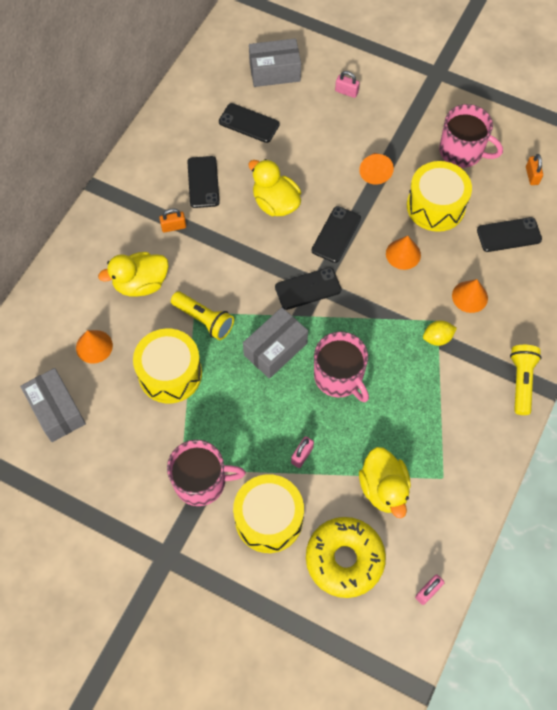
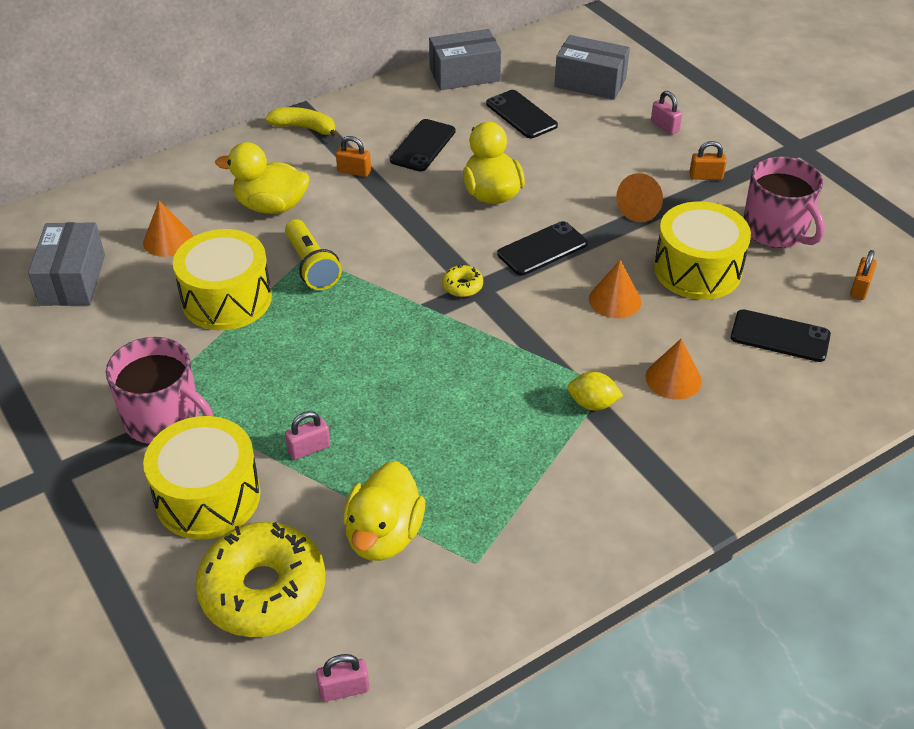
camera: 30 degrees right, 20 degrees down
(112, 203) = (305, 128): none -> yellow banana
(275, 349) = (371, 327): grey box -> grey box (464, 75)
(308, 288) = (462, 286): black phone -> yellow donut
(339, 377) = (427, 389): pink mug -> none
(396, 125) = (706, 176): none -> orange padlock
(521, 381) = (678, 503): yellow flashlight -> none

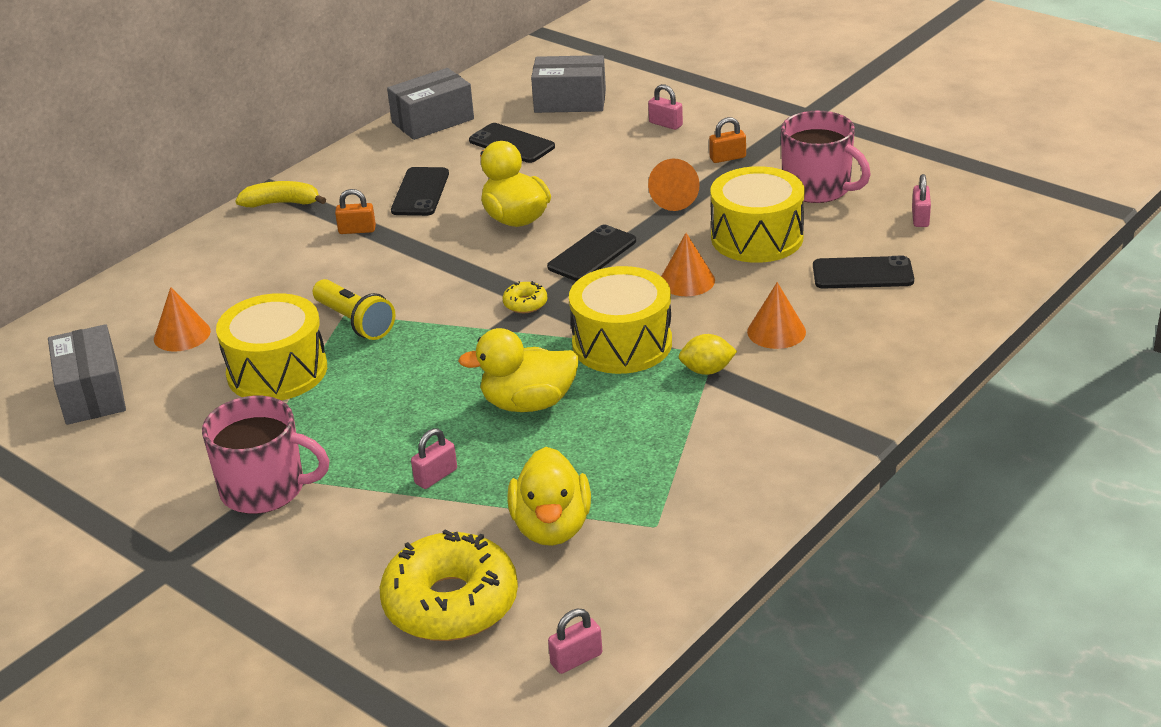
camera: 15 degrees left, 10 degrees down
(208, 496) = (349, 542): yellow drum -> yellow drum (622, 344)
(271, 206) = (282, 280): yellow duck -> yellow duck (528, 403)
(859, 288) = (920, 218): orange padlock -> pink padlock

